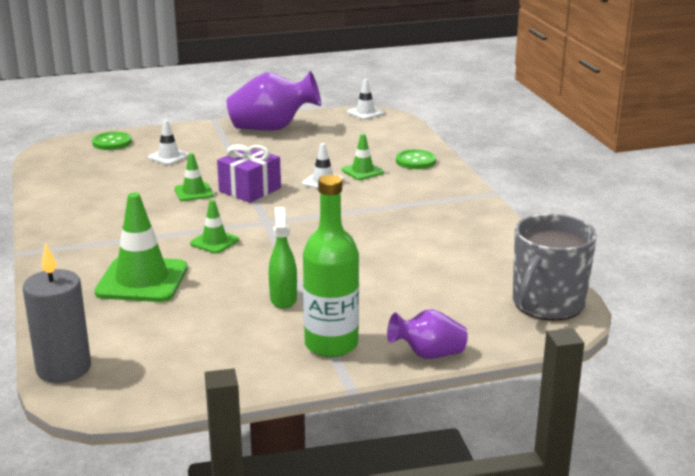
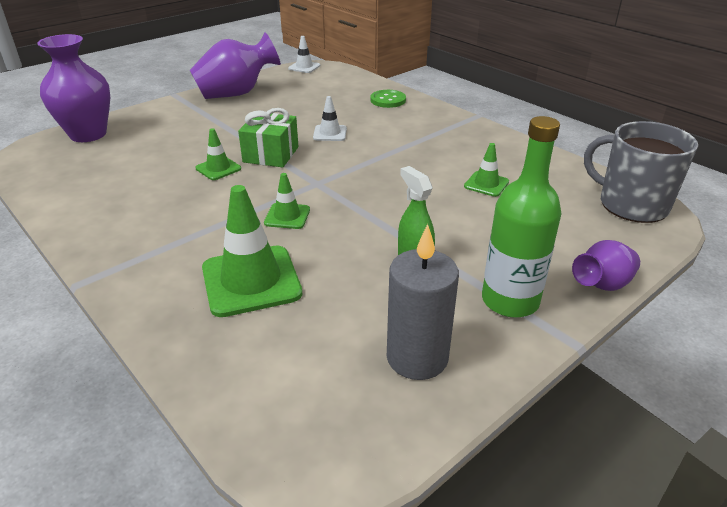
camera: 25 degrees left, 10 degrees up
(64, 368) = (259, 433): grey candle -> grey candle (417, 357)
(112, 142) = (88, 134): green button -> purple vase
(168, 157) = (160, 138): white traffic cone -> none
(250, 190) = (271, 154): purple gift -> green gift
(362, 171) = (354, 117): green traffic cone -> green traffic cone (486, 184)
(547, 304) = (631, 205): grey mug -> grey mug turned 120 degrees clockwise

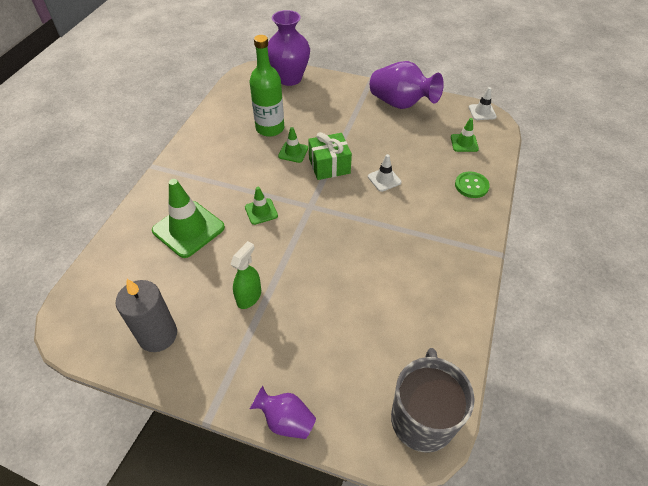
camera: 60 degrees right, 15 degrees up
(486, 184) = (380, 301): green traffic cone -> green traffic cone (464, 143)
(510, 301) = (235, 366): green bottle -> green bottle (270, 128)

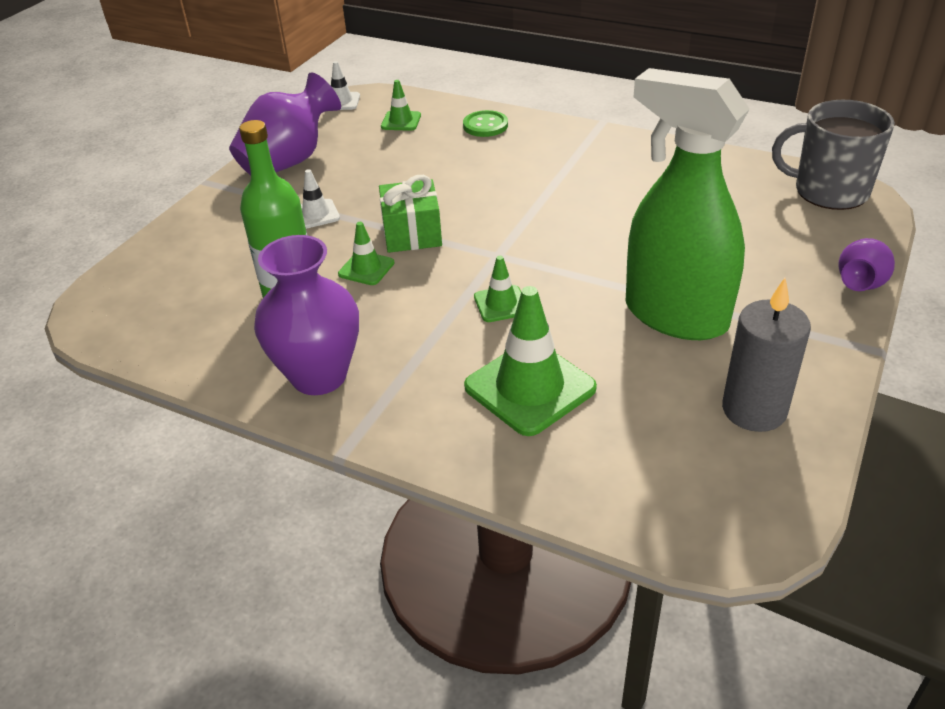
camera: 80 degrees left, 10 degrees down
(249, 297) = (674, 315): green spray bottle -> green spray bottle, size x2.26
(289, 78) = (149, 268): purple vase -> purple vase (319, 376)
(384, 179) = (456, 187): white traffic cone -> white traffic cone (316, 214)

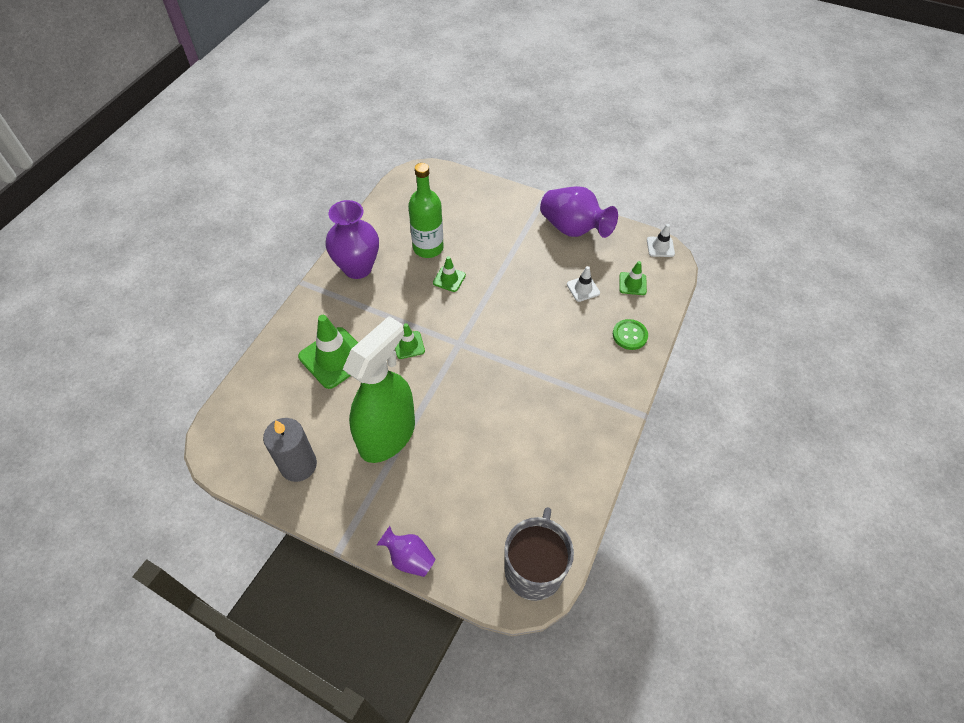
camera: 85 degrees right, 15 degrees up
(316, 214) = (508, 250): white traffic cone -> white traffic cone (583, 289)
(412, 233) = (485, 298): green gift -> none

